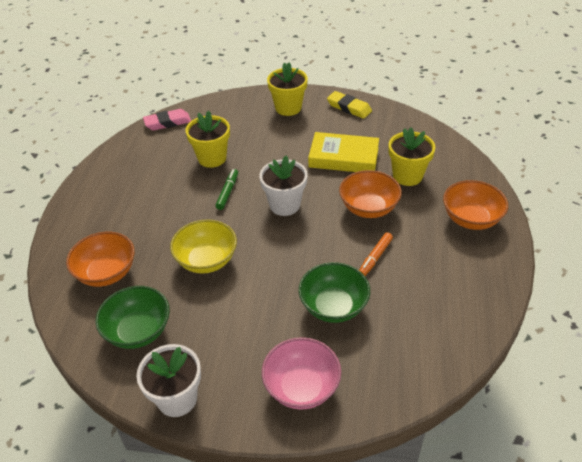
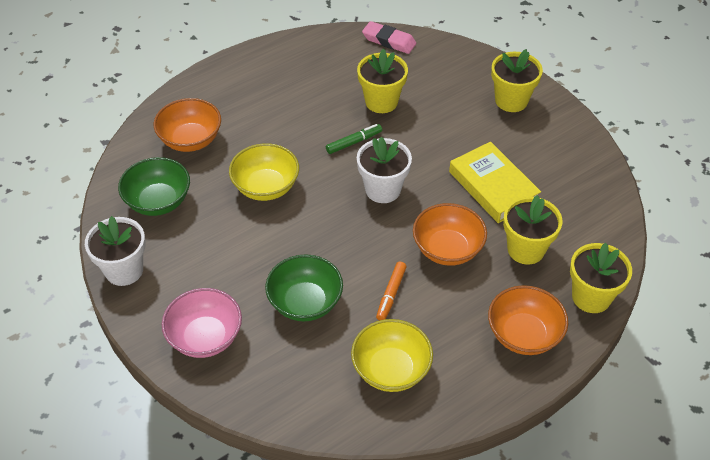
camera: 45 degrees right, 5 degrees up
(349, 108) = (569, 142): yellow eraser -> none
(375, 258) = (391, 294): orange marker -> orange marker turned 60 degrees counterclockwise
(437, 298) = (391, 370): none -> yellow bowl
(471, 174) = (591, 297): none -> yellow flower pot

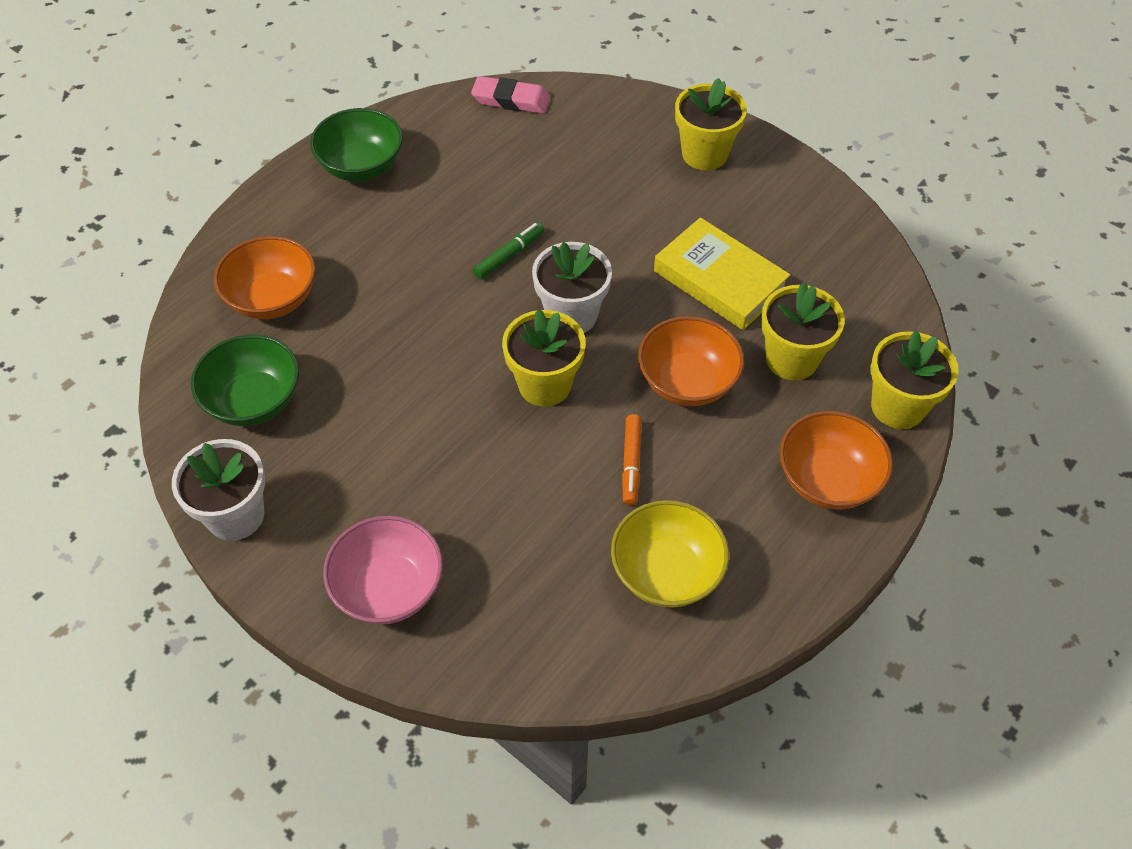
camera: 15 degrees left, 5 degrees up
(266, 187) = (405, 346): yellow bowl -> none
(305, 303) = (516, 503): green bowl -> green bowl (361, 166)
(381, 102) = (528, 189): yellow flower pot -> yellow flower pot (545, 385)

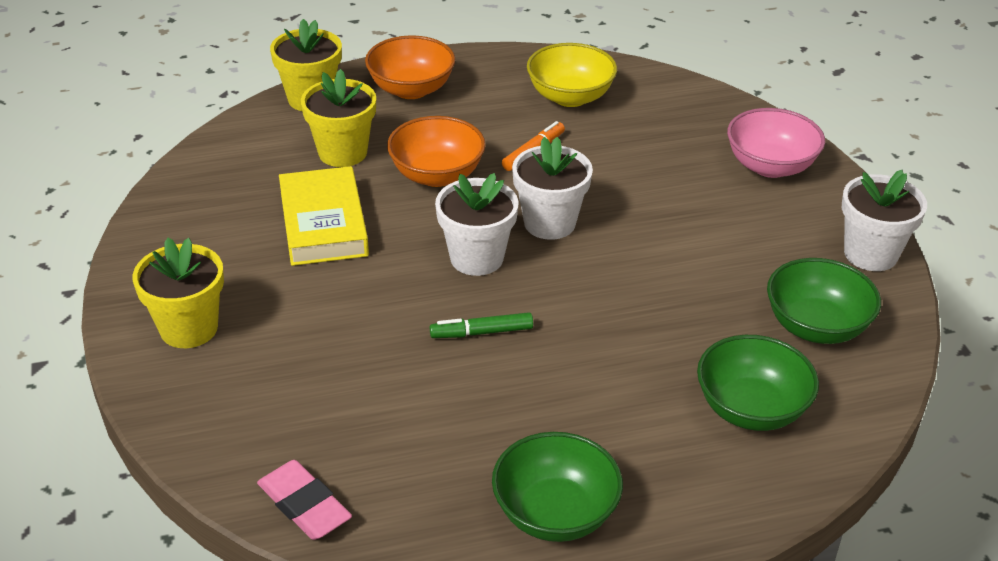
camera: 145 degrees left, 15 degrees down
(273, 299) = (751, 409): orange bowl -> green bowl
(545, 385) = (549, 223): yellow flower pot -> white flower pot

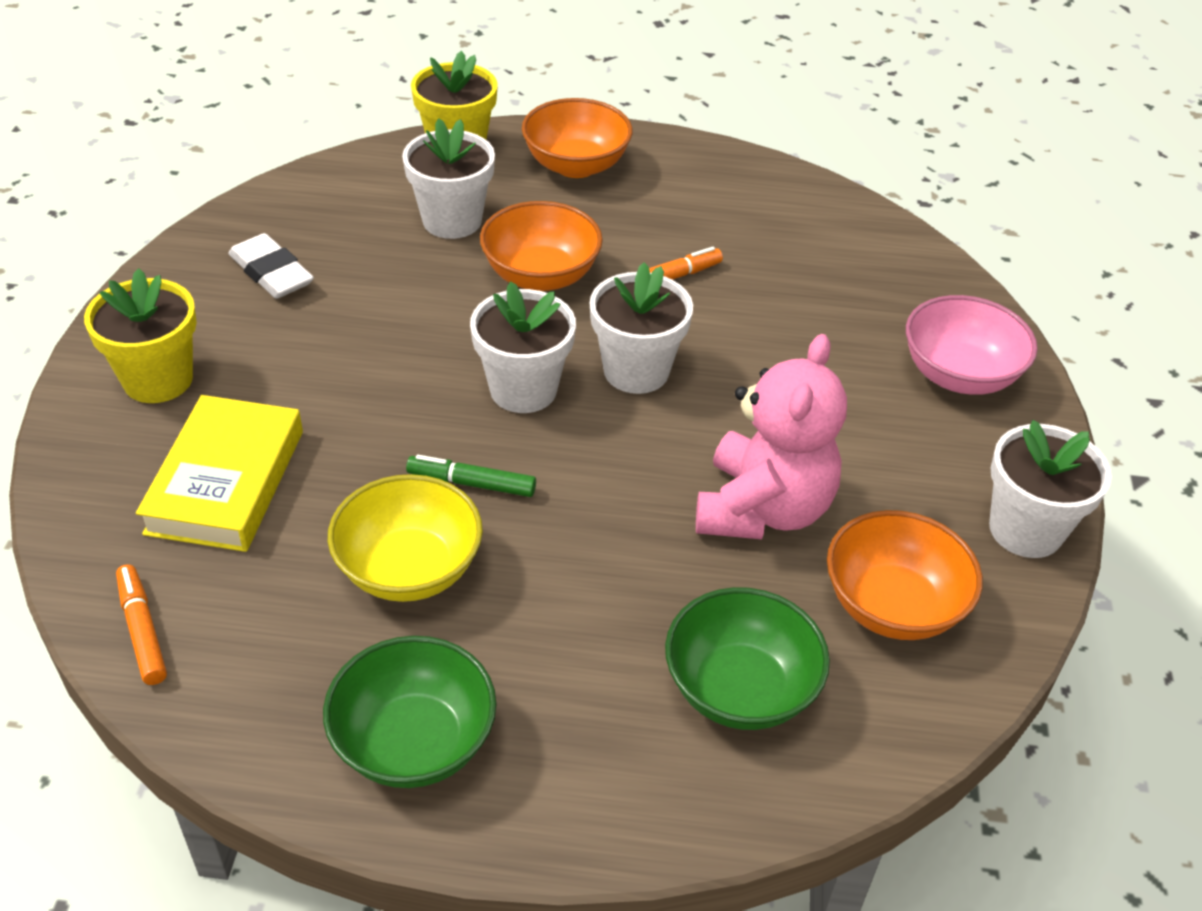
camera: 20 degrees right, 5 degrees up
(225, 226) = (271, 273): none -> white eraser
(304, 505) = (142, 630): pink eraser -> orange marker
(324, 223) = (378, 298): yellow book -> yellow book (226, 481)
(342, 152) = (452, 220): yellow flower pot -> white flower pot
(570, 97) = (757, 221): yellow bowl -> yellow bowl (409, 569)
(695, 290) = (762, 509): none -> pink teddy bear
(816, 326) = (892, 606): green bowl -> orange bowl

